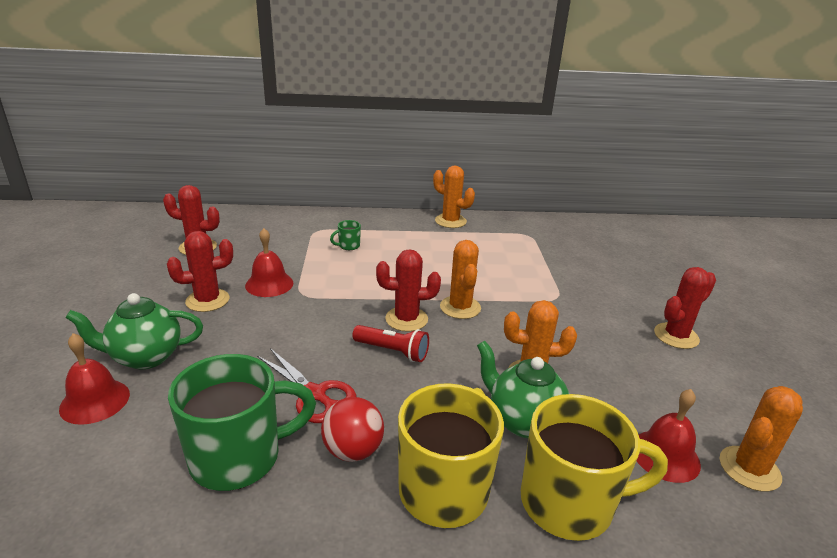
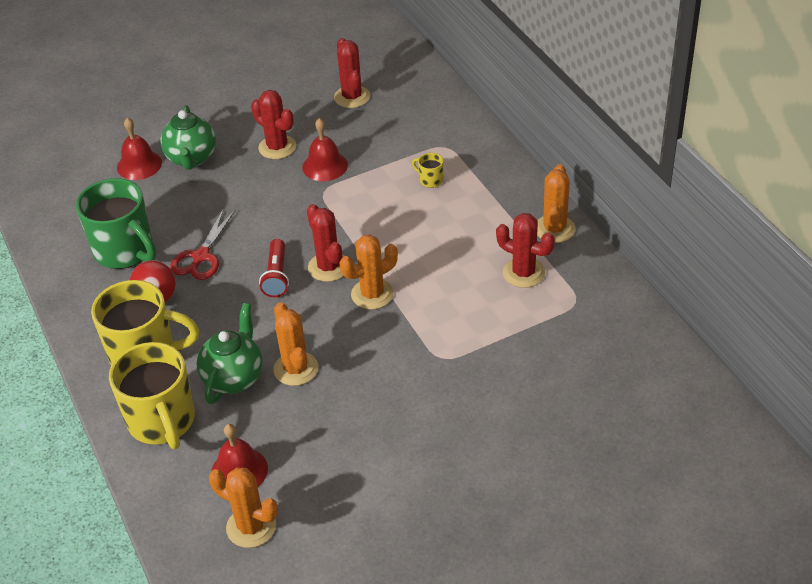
camera: 70 degrees right, 15 degrees up
(145, 357) = (192, 159): green teapot -> green teapot turned 150 degrees counterclockwise
(348, 246) = (430, 180): green mug -> yellow mug
(676, 336) = (430, 463): red cactus -> red cactus (523, 273)

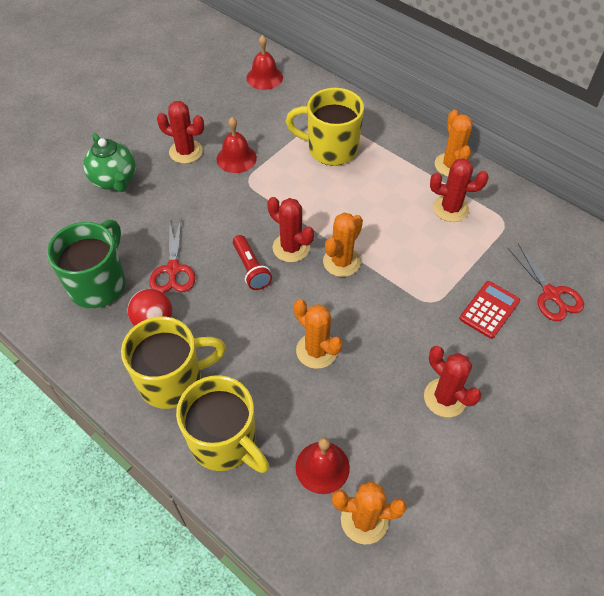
camera: 25 degrees left, 10 degrees up
(125, 251) = (99, 284): green mug -> green mug turned 90 degrees counterclockwise
(139, 165) = (68, 198): red bell -> red bell (264, 77)
(234, 378) = (267, 377): green teapot -> none
(352, 97) = (225, 93): red cactus -> red cactus (445, 398)
(430, 180) = (330, 149): yellow mug -> yellow mug, size x2.47
(499, 382) = (489, 310): none -> red calculator
(578, 387) = (551, 294): none -> red scissors

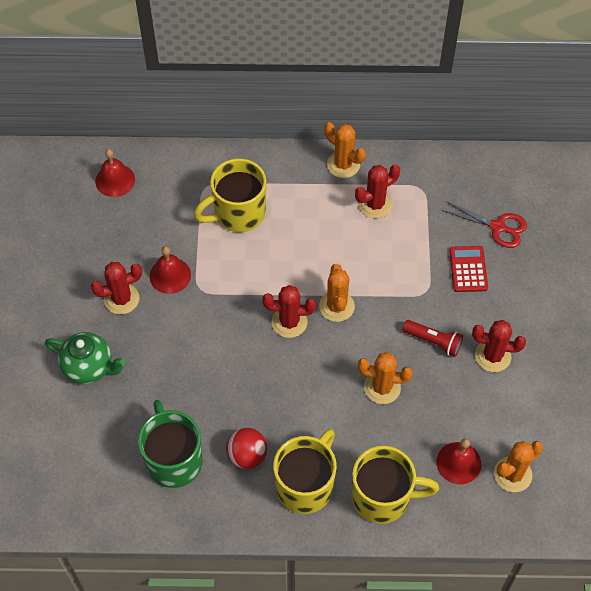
camera: 40 degrees left, 5 degrees up
(173, 269) = (218, 405): red scissors -> none
(251, 269) = (276, 361): red flashlight -> red flashlight (434, 341)

